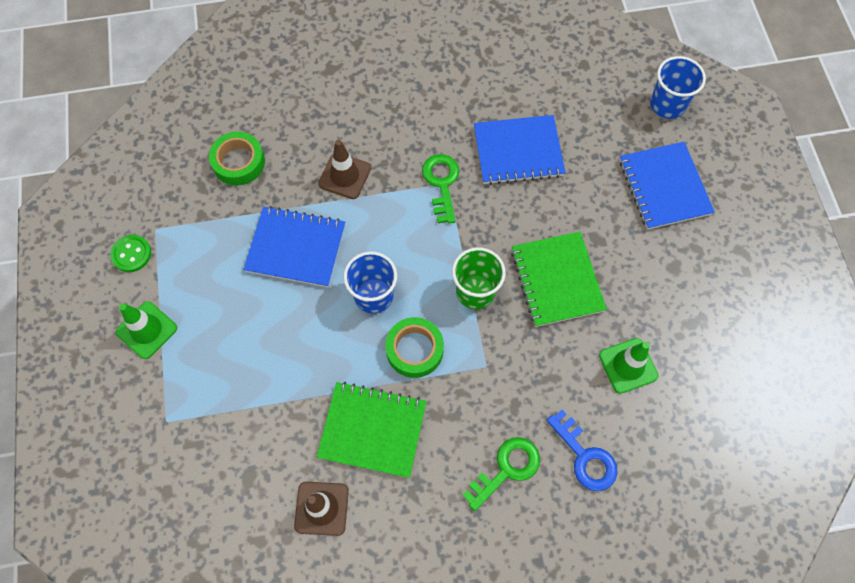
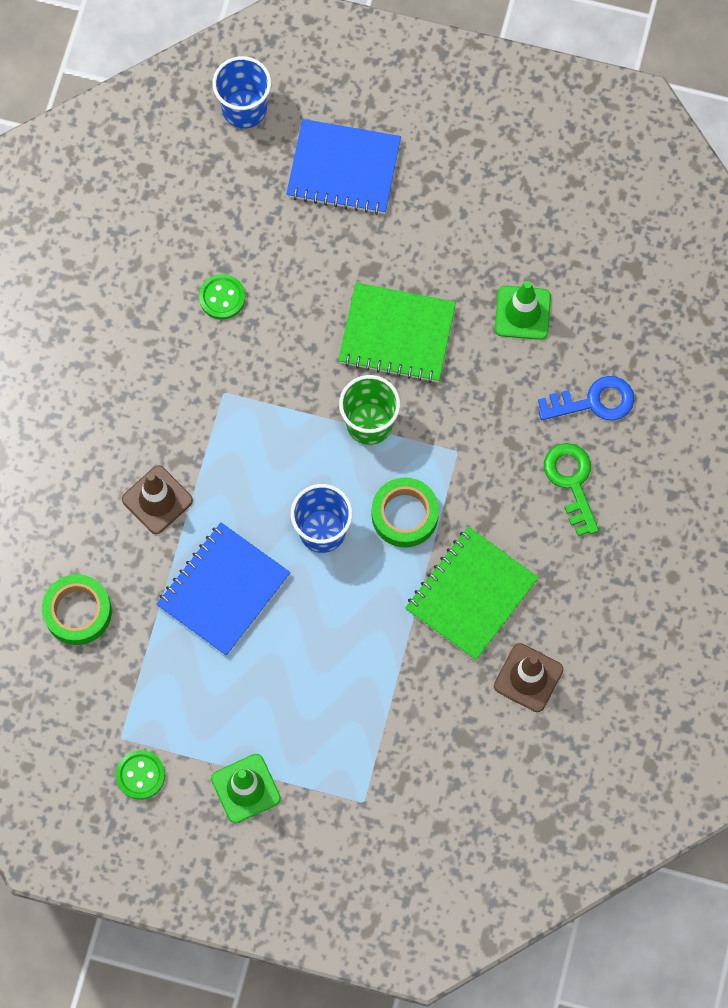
camera: 65 degrees left, 5 degrees up
(442, 183) = (221, 398): green key -> none
(518, 151) = (222, 297): blue notebook -> green button

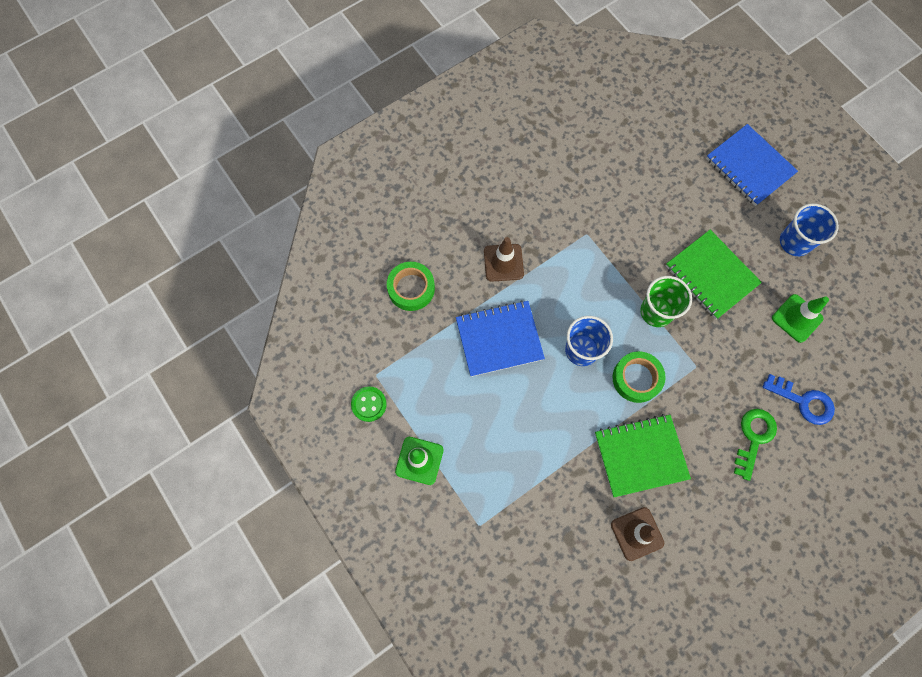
camera: 40 degrees right, 0 degrees up
(222, 297) = (626, 184): green button -> none
(244, 109) = (717, 98): blue cup -> blue cup (795, 242)

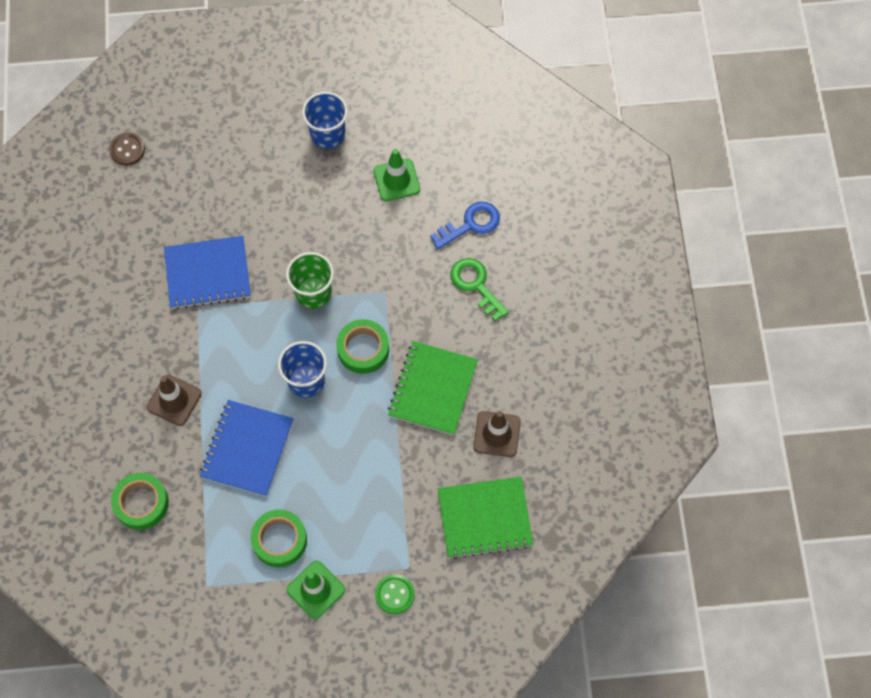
camera: 60 degrees left, 5 degrees down
(369, 404) = (231, 608): green button -> green button (394, 594)
(442, 408) = (279, 540): none -> green tape
(674, 110) = (127, 150): none -> brown button
(711, 275) = (311, 224): green notebook -> green notebook (484, 518)
(749, 166) = (231, 123): blue notebook -> blue notebook (208, 274)

